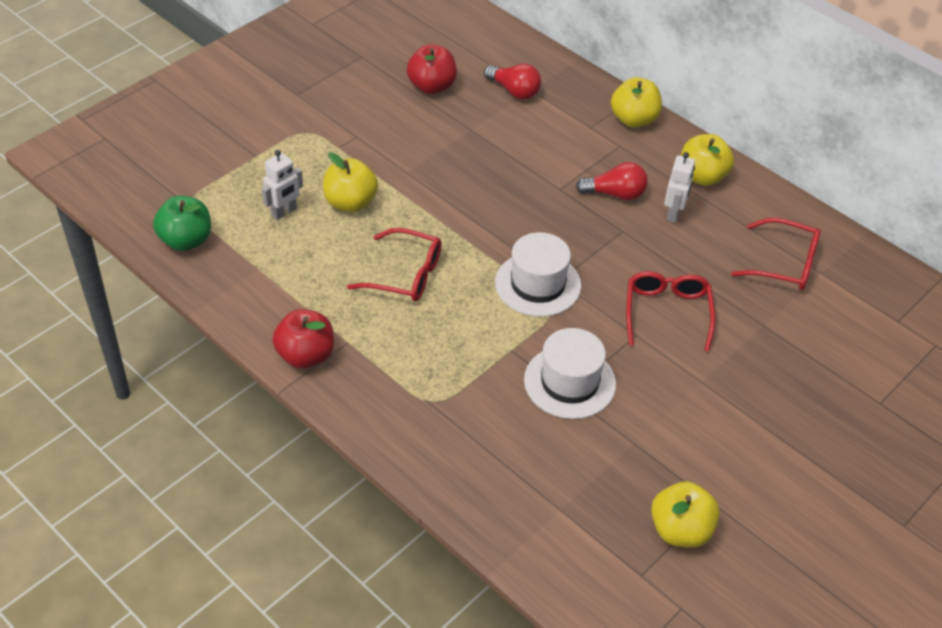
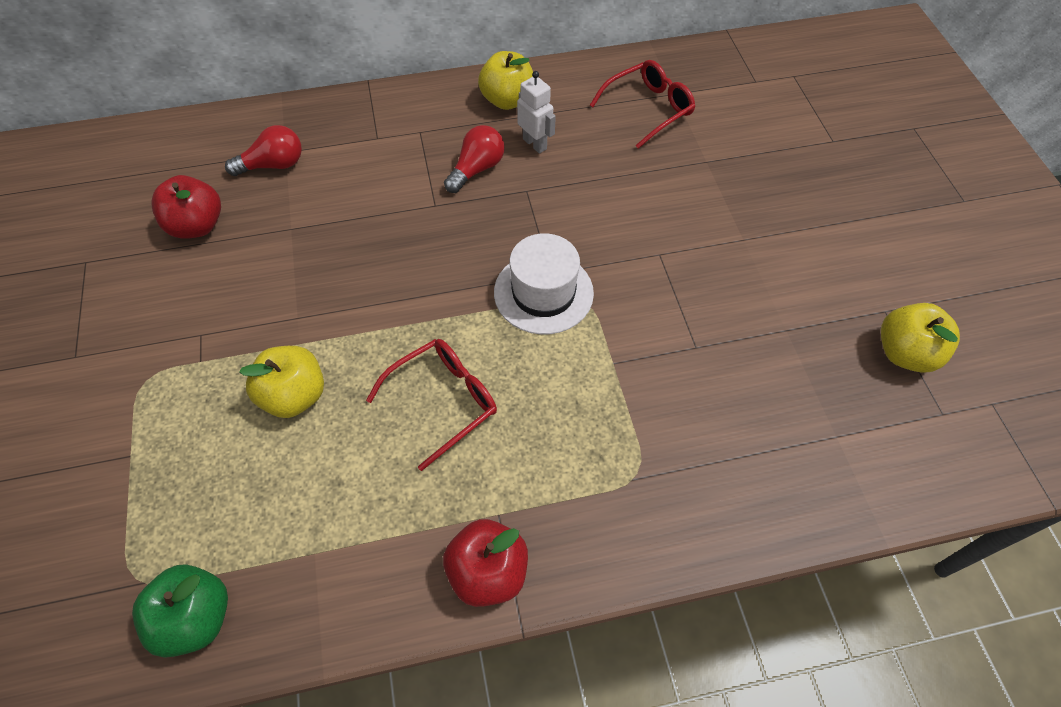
camera: 55 degrees left, 10 degrees up
(284, 212) = (249, 474): white robot -> none
(569, 382) = (684, 338): white hat -> none
(634, 119) = (397, 103): yellow apple -> none
(667, 312) = (648, 216): red glasses -> none

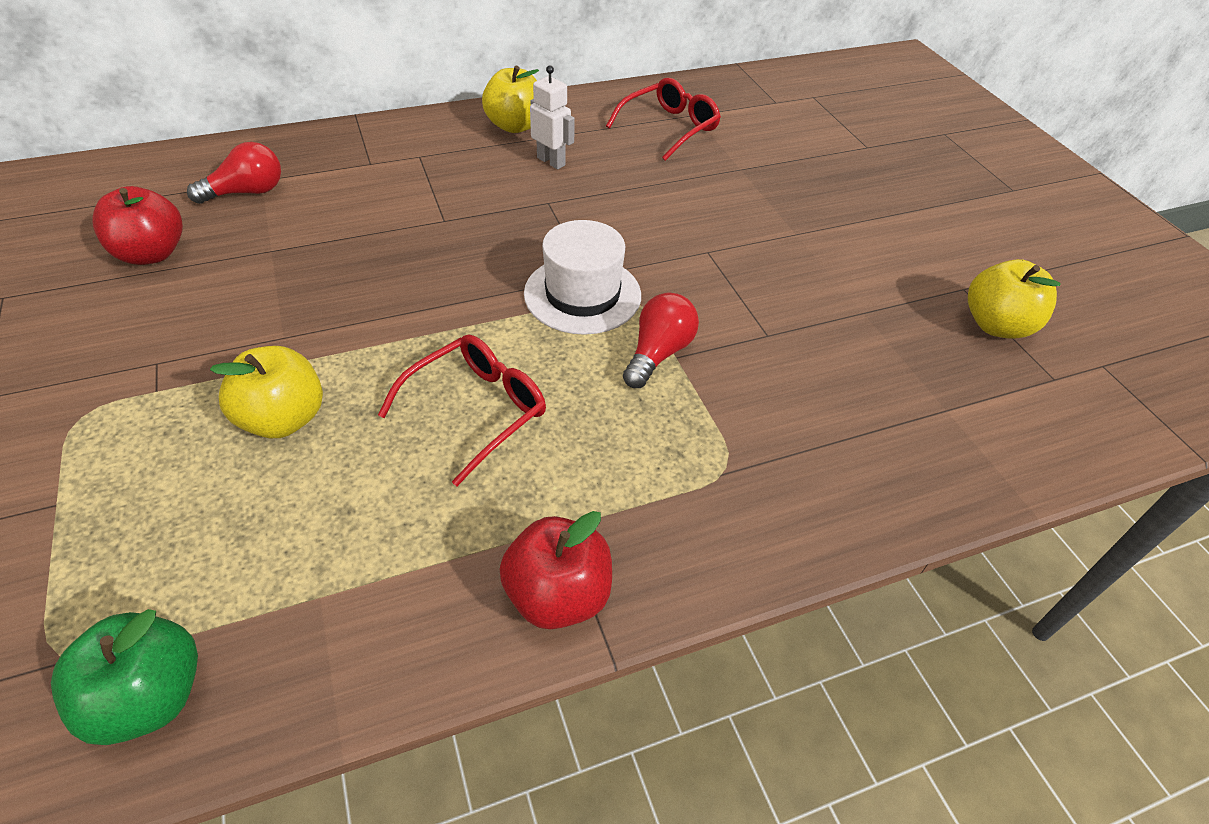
camera: 10 degrees left, 10 degrees down
(477, 169) = (489, 186): red light bulb -> red light bulb (658, 353)

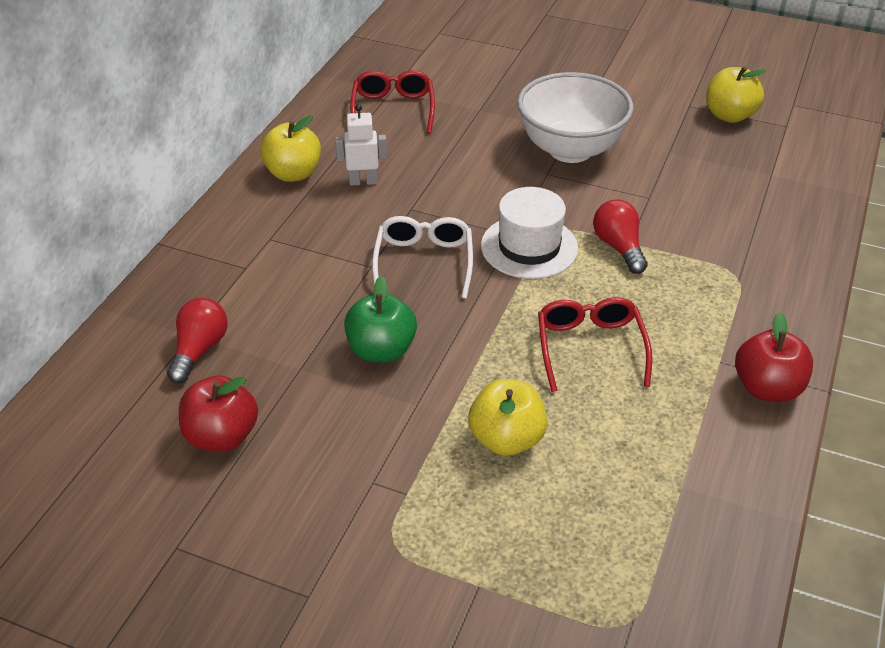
camera: 45 degrees left, 5 degrees down
(149, 697) = (695, 591): green apple -> green apple (381, 350)
(484, 245) = (424, 262): none -> white glasses
(765, 247) = (570, 149): none -> white bowl

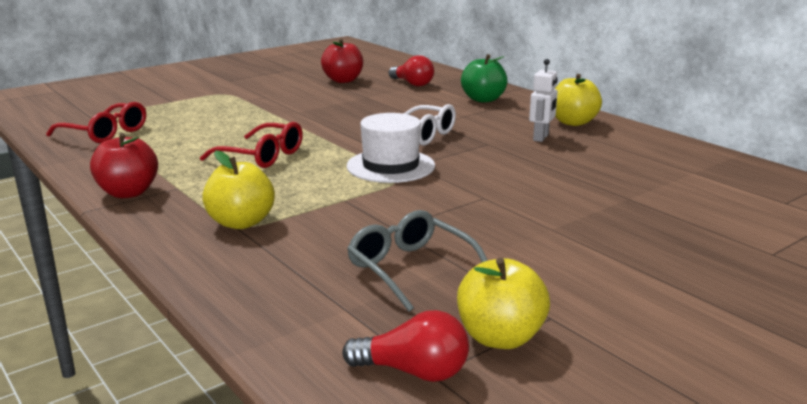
camera: 120 degrees right, 20 degrees down
(381, 350) = (351, 112): green apple -> green apple (483, 99)
(393, 109) = (653, 166): red glasses -> red glasses (105, 133)
(506, 439) = (237, 122): yellow apple -> yellow apple (241, 222)
(570, 149) = (514, 217): white bowl -> none
(619, 247) = (344, 194): red light bulb -> red light bulb (414, 372)
(697, 168) = (410, 269): none -> grey glasses

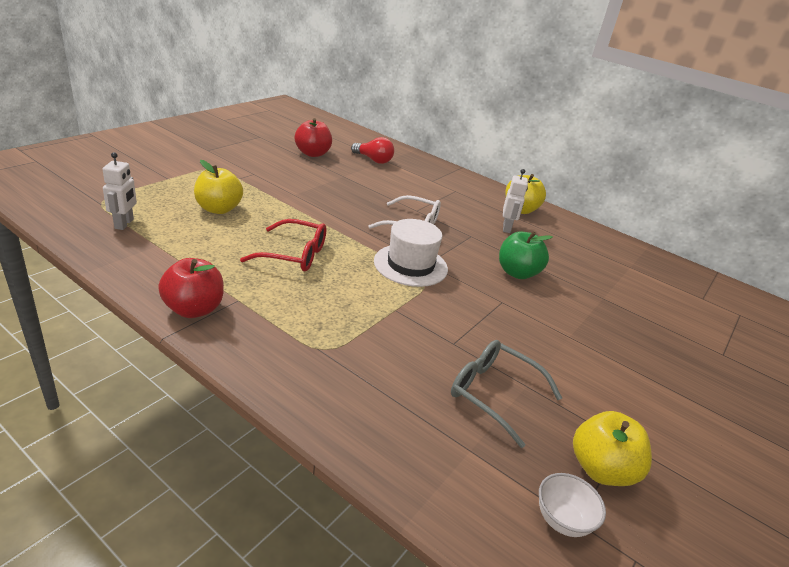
camera: 20 degrees left, 10 degrees up
(105, 133) = (124, 224): red glasses -> white robot
(241, 222) = (323, 345): yellow apple -> yellow apple (219, 209)
(414, 372) = (562, 520): red light bulb -> white bowl
(483, 99) = (440, 181): green apple -> green apple (517, 273)

